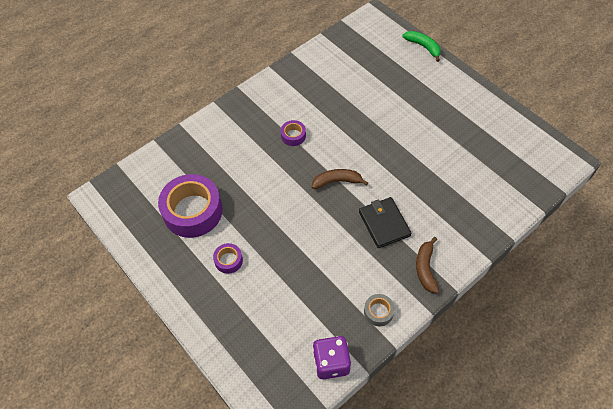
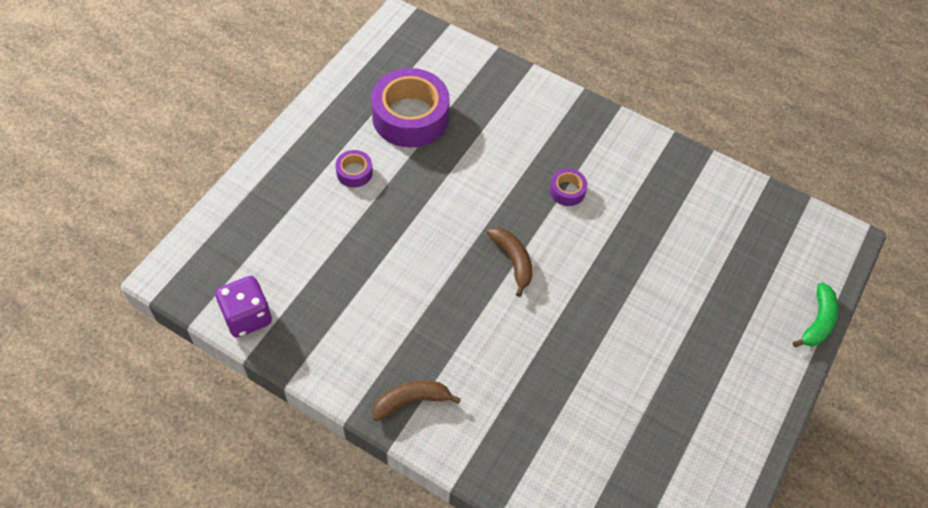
camera: 65 degrees right, 0 degrees up
(378, 312) = (329, 355): grey tape -> none
(384, 224) = (465, 334): black wallet -> none

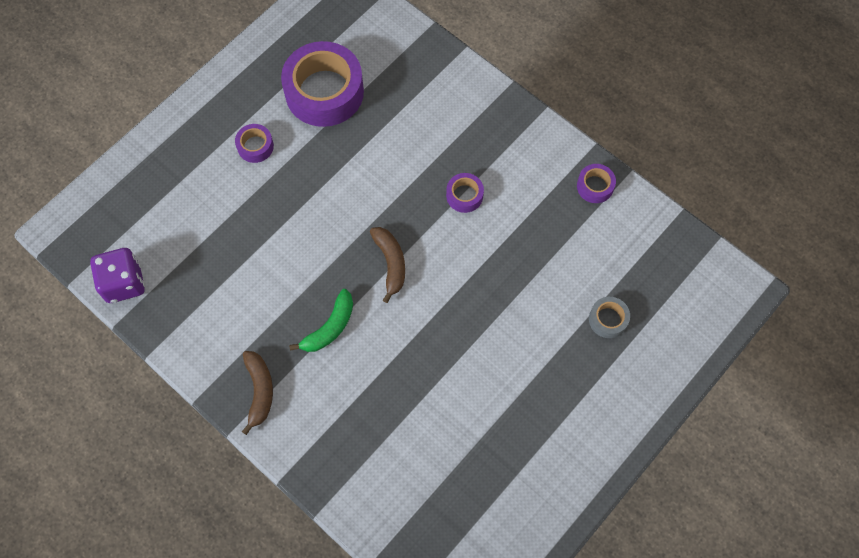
camera: 15 degrees right, 10 degrees up
(411, 401) = (259, 391): brown banana -> brown banana turned 90 degrees clockwise
(685, 167) = (595, 186): none -> purple tape
(732, 283) = (608, 319): none -> grey tape
(817, 321) = (683, 374): green banana -> green banana (330, 327)

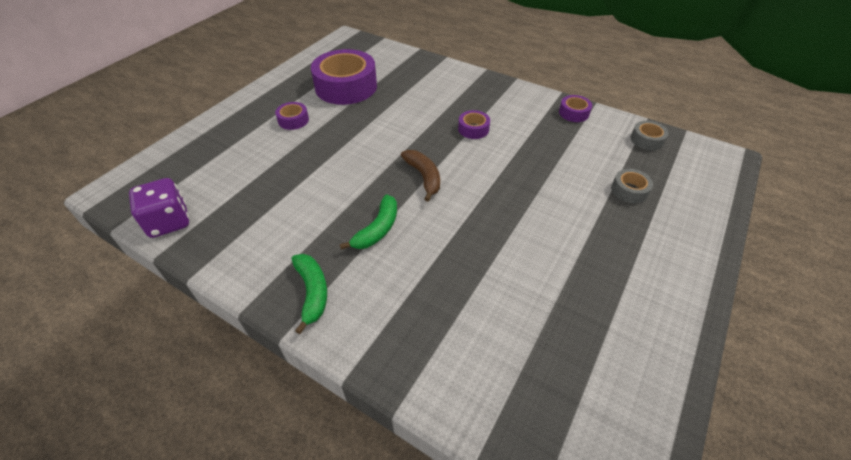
camera: 10 degrees left, 20 degrees down
(259, 391) = (312, 292): brown banana -> green banana
(663, 247) = (646, 140): none -> grey tape

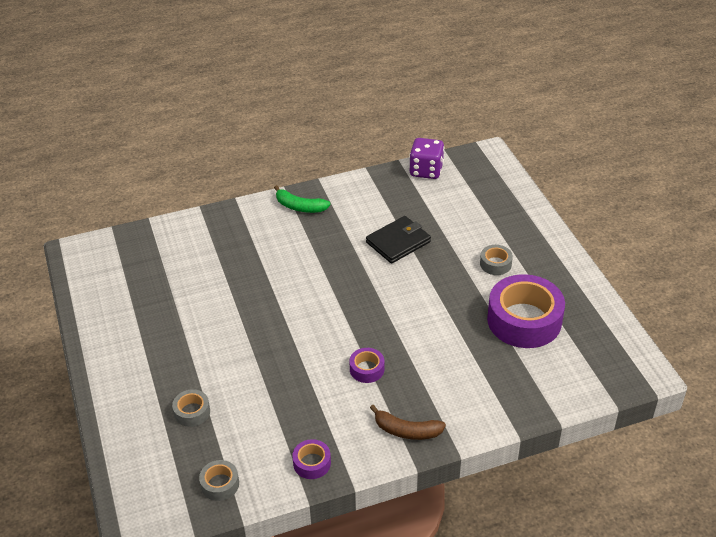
camera: 130 degrees right, 5 degrees down
(293, 120) = (495, 264): purple tape -> grey tape
(311, 184) = (398, 242): none -> black wallet
(377, 229) = (317, 253): green banana -> none
(424, 177) = (341, 302): brown banana -> brown banana (406, 430)

